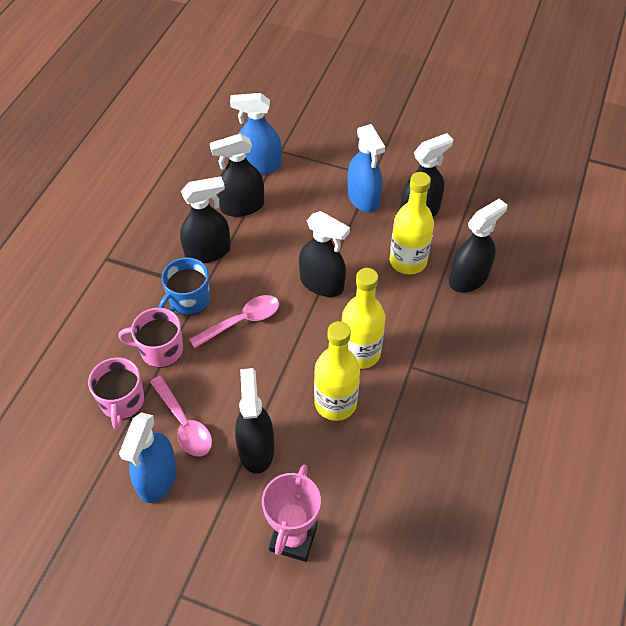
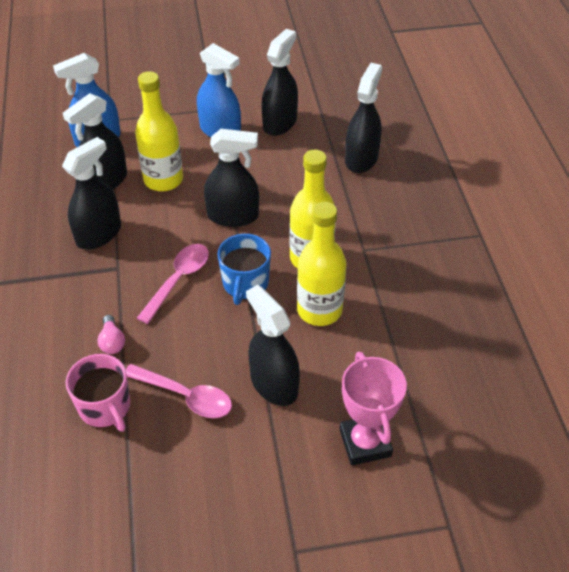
camera: 30 degrees left, 5 degrees down
(157, 478) = (193, 458): blue spray bottle -> none
(160, 350) = (112, 342): pink mug -> pink light bulb
(188, 300) = (110, 285): blue mug -> blue mug (245, 284)
(408, 261) = (298, 166): yellow bottle -> yellow bottle (163, 180)

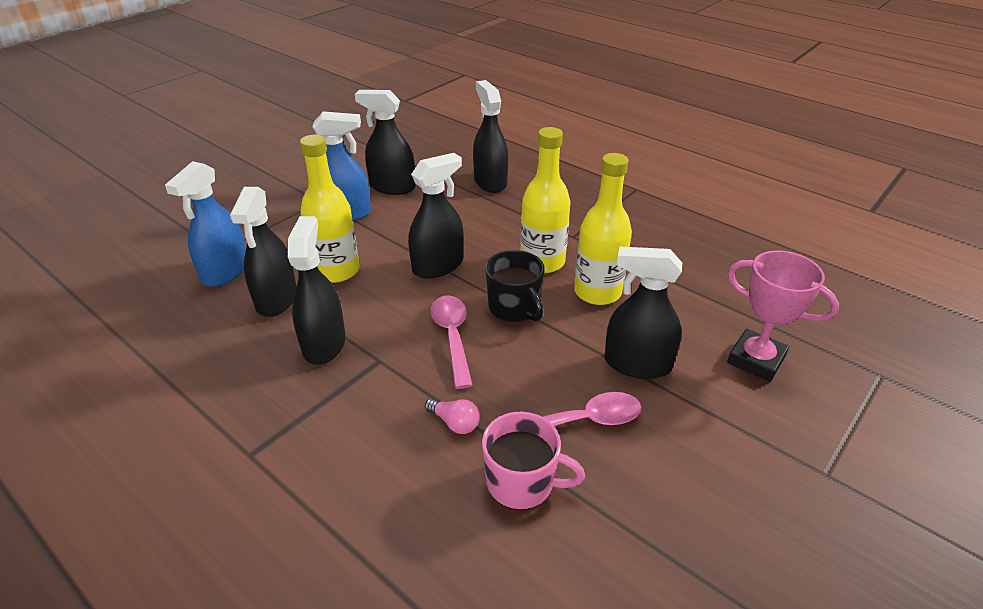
camera: 40 degrees left, 10 degrees down
(245, 284) = (514, 307): blue mug -> black mug
(280, 123) = (392, 187): black spray bottle -> black spray bottle turned 60 degrees counterclockwise

